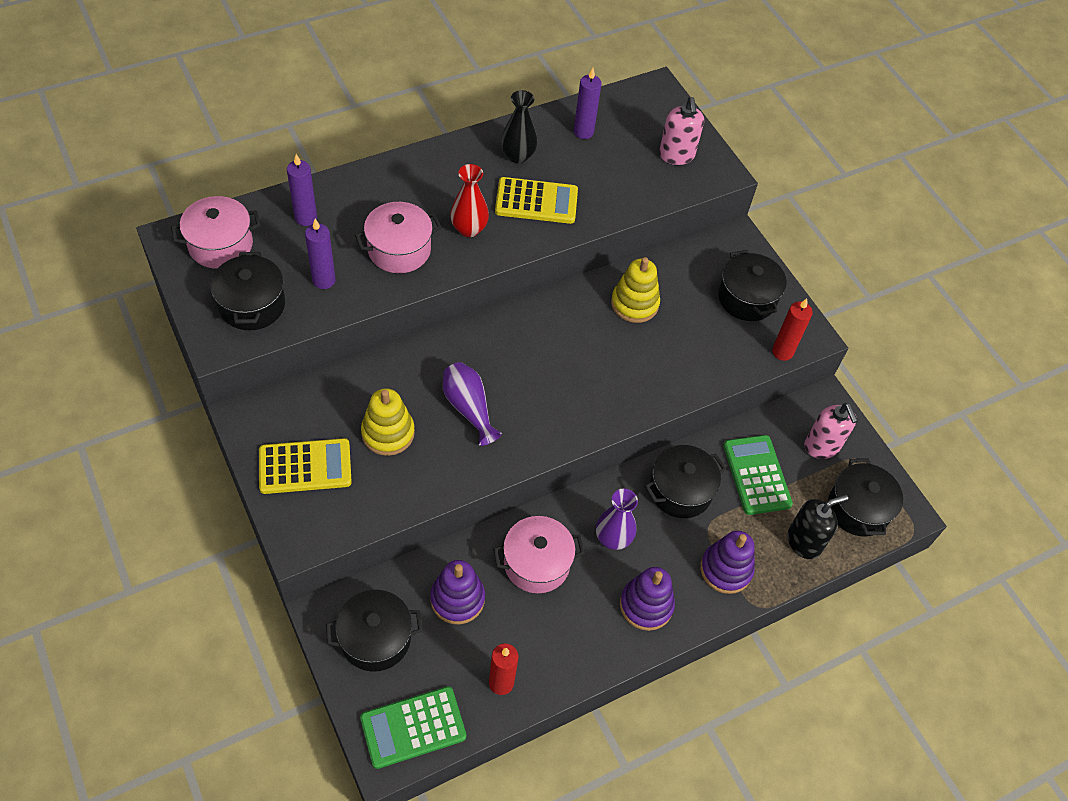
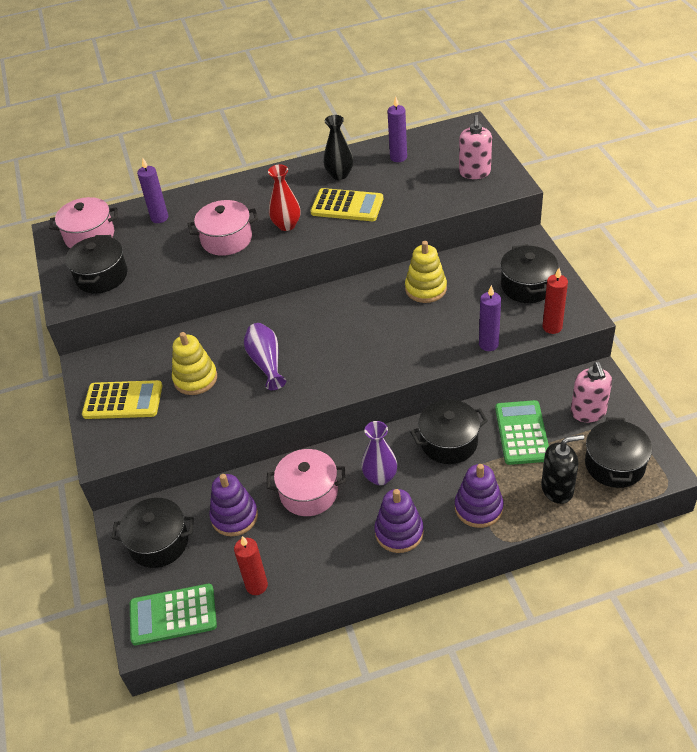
camera: 20 degrees right, 10 degrees down
(324, 280) = (161, 260): purple candle -> purple candle (488, 344)

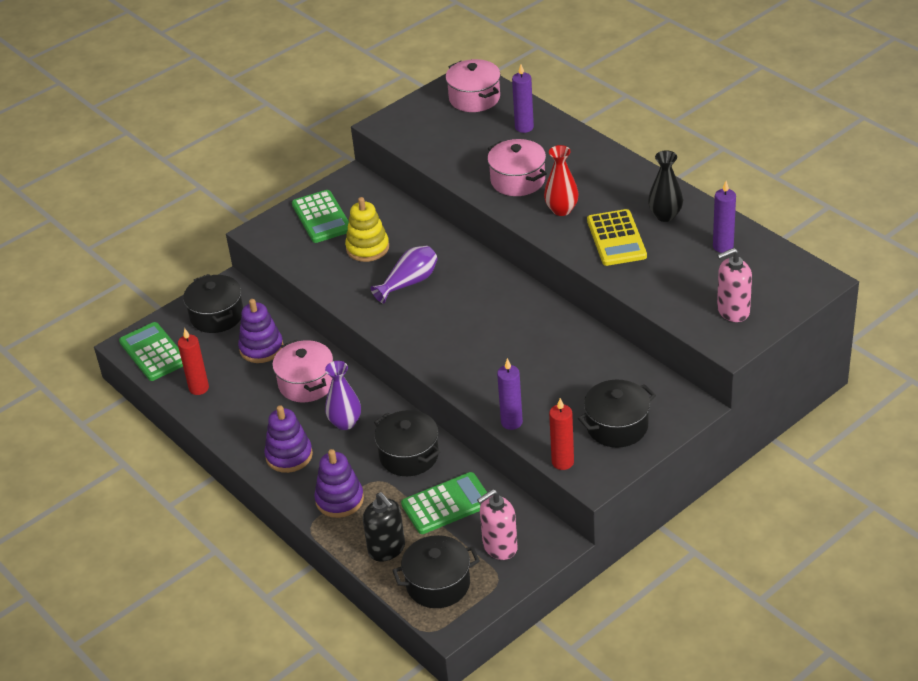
camera: 65 degrees right, 5 degrees down
(101, 276) = (425, 128): black pot -> none
(123, 400) = (321, 217): yellow calculator -> green calculator
(425, 289) = (569, 353): yellow stacking toy -> none

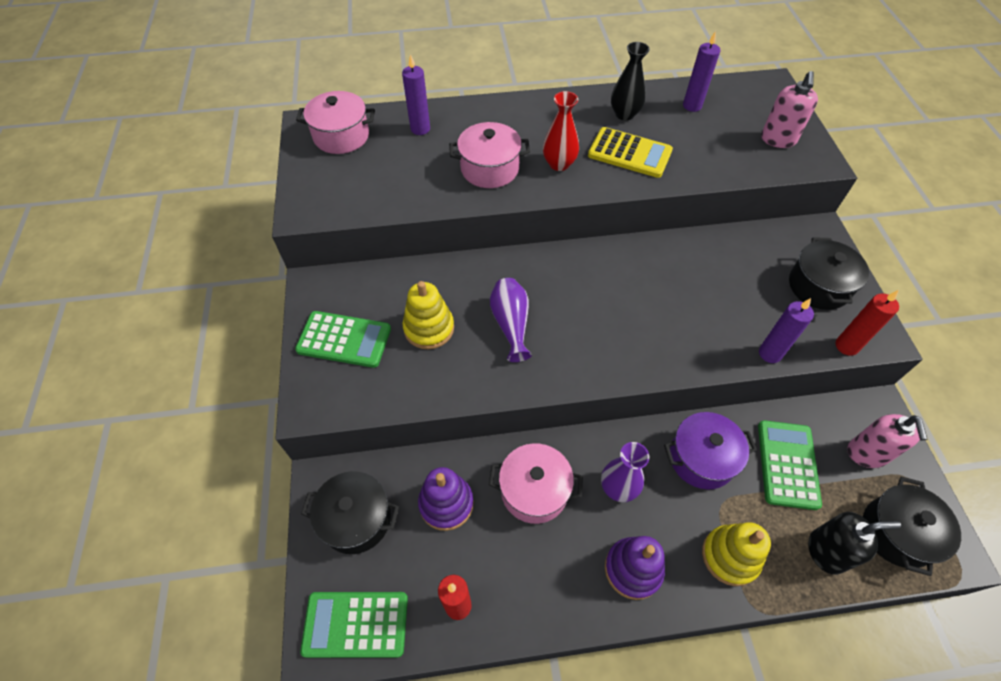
camera: 60 degrees left, 15 degrees up
(339, 500) = (730, 556): purple stacking toy -> yellow stacking toy
(409, 455) = (701, 458): black pot -> purple pot

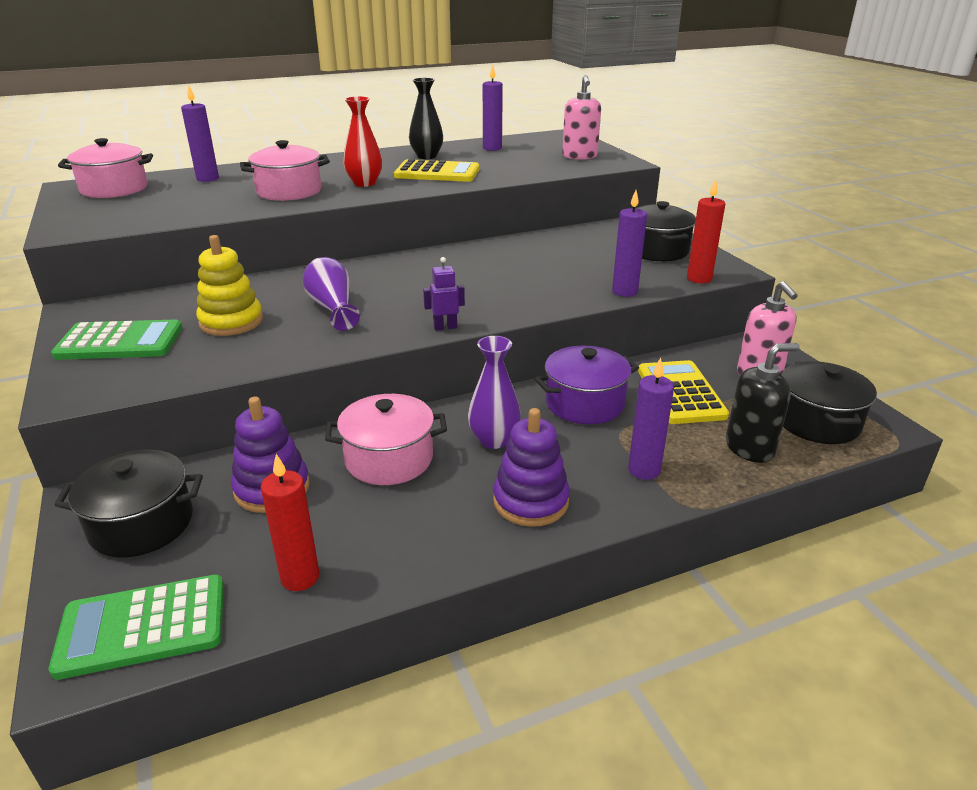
camera: 15 degrees left, 25 degrees down
(600, 376) = (445, 327): none -> purple robot
(730, 556) = (644, 470): yellow stacking toy -> purple candle
(787, 464) = (680, 393): green calculator -> yellow calculator

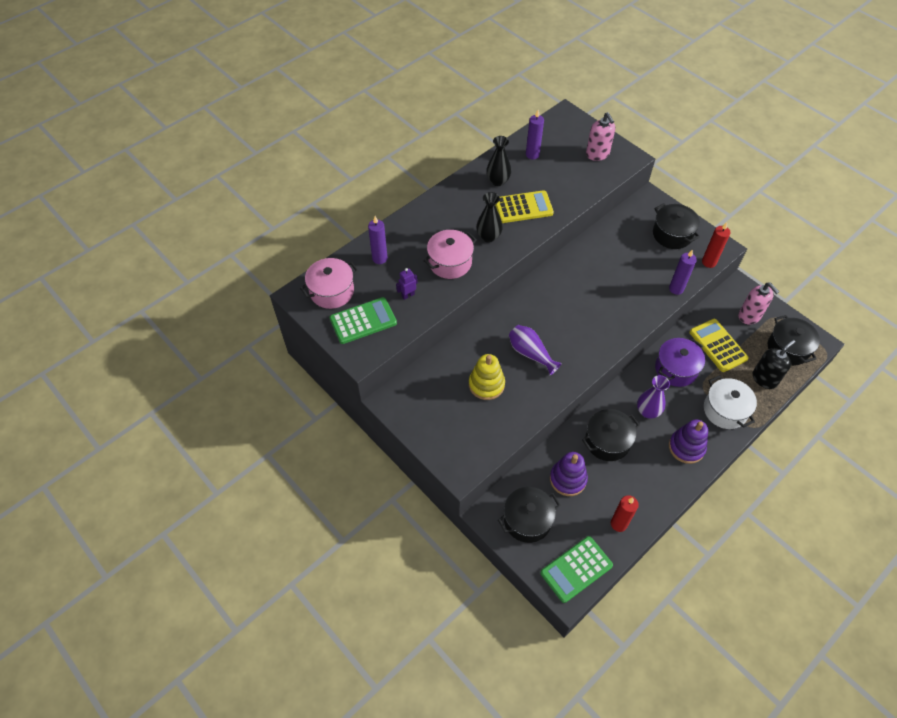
camera: 20 degrees left, 25 degrees up
(120, 342) = (443, 422): green calculator -> green calculator (363, 321)
(364, 183) = (488, 237): red vase -> black vase
(389, 459) = (607, 441): pink pot -> black pot
(445, 327) = (603, 354): purple robot -> purple robot (408, 295)
(644, 470) = (725, 410): purple candle -> white pot

